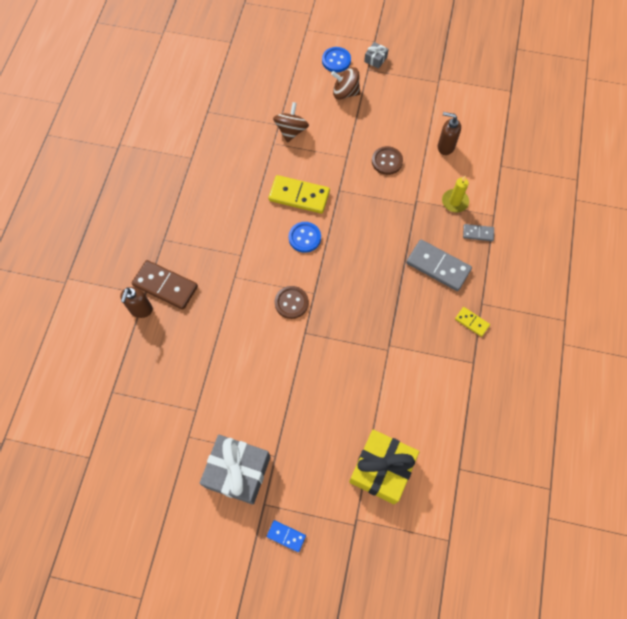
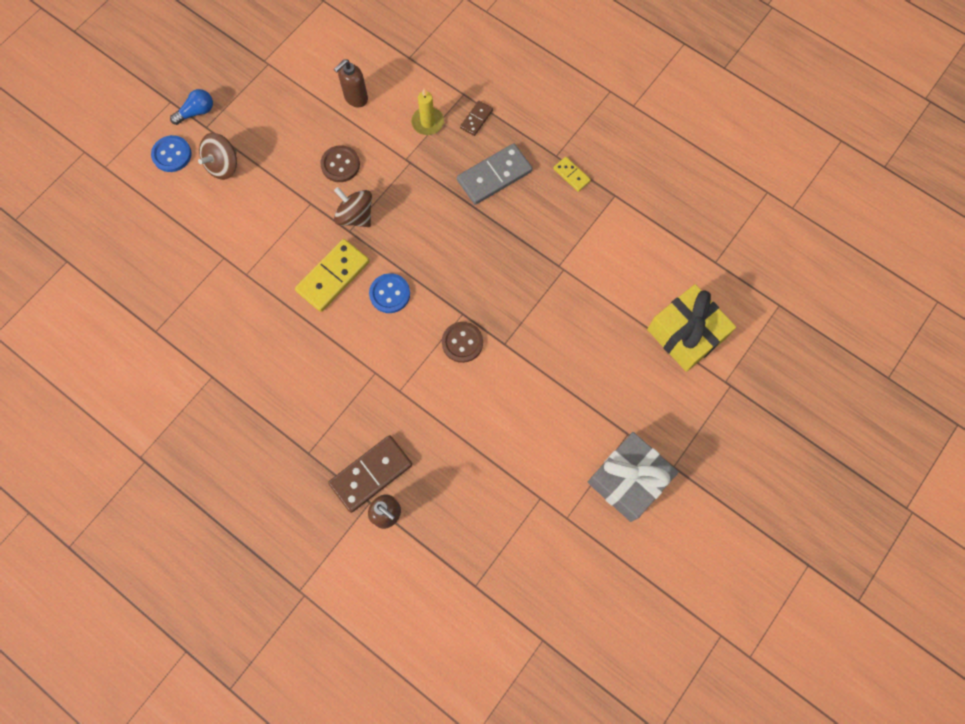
camera: 65 degrees left, 5 degrees up
(286, 536) = (715, 458): blue domino -> none
(291, 131) = (241, 247): brown spinning top -> brown spinning top (355, 216)
(375, 59) = (197, 112): grey gift -> blue light bulb
(472, 322) = (571, 175): yellow domino -> yellow domino turned 75 degrees clockwise
(478, 233) = (476, 119): grey domino -> brown domino

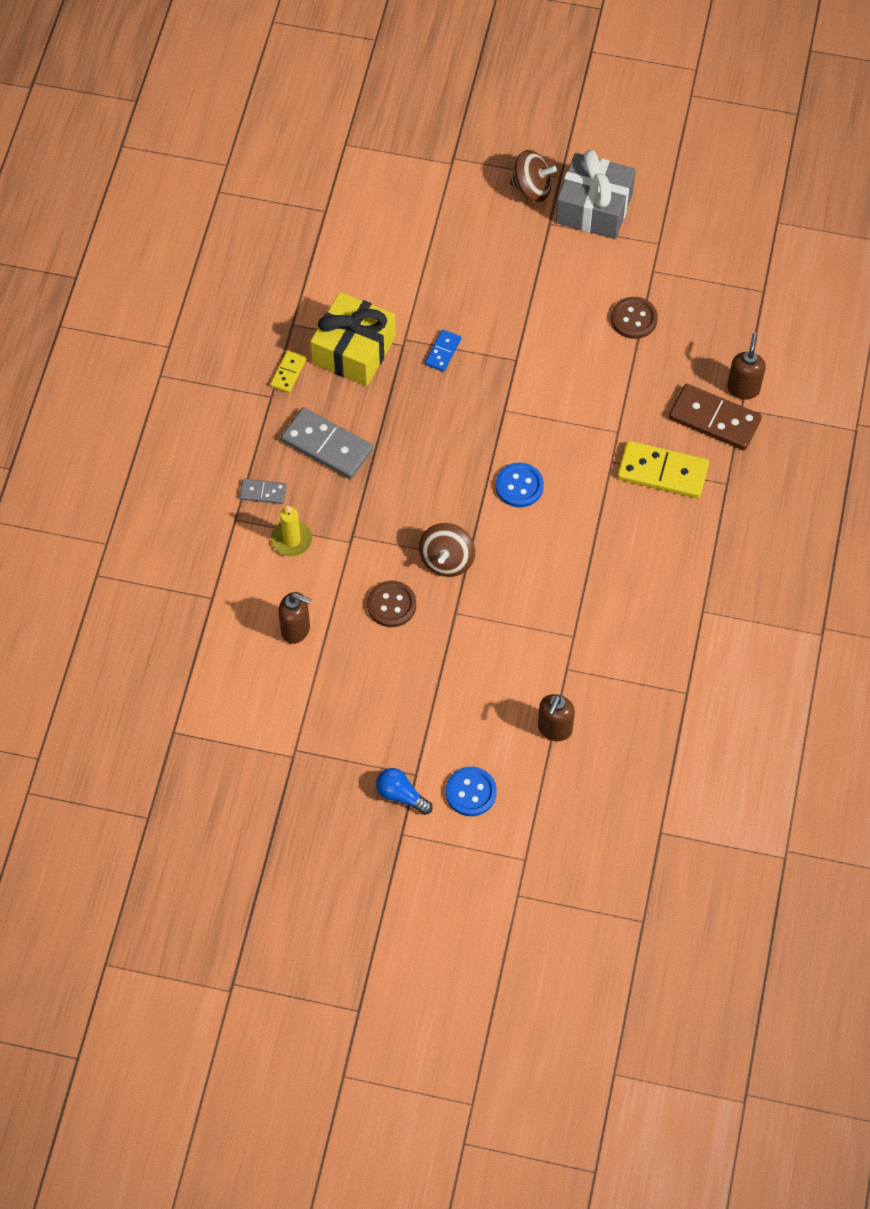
camera: 115 degrees left, 10 degrees down
(183, 228) = (554, 729): none -> brown soap dispenser
(223, 165) = (455, 728): brown spinning top -> brown spinning top (532, 188)
(333, 276) = (529, 549): yellow domino -> yellow domino (662, 472)
(462, 342) = (535, 397): brown button -> brown button (634, 319)
(476, 119) = (263, 492): brown domino -> grey domino
(538, 292) = (442, 352): none -> blue domino
(685, 334) = (419, 210): yellow gift -> yellow gift (354, 350)

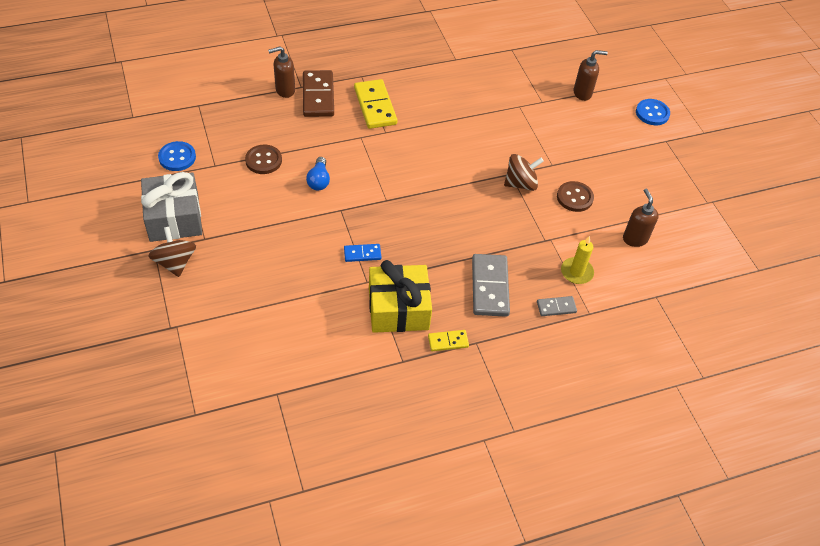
camera: 125 degrees left, 10 degrees down
(263, 492) = (556, 307): grey domino -> grey domino turned 75 degrees counterclockwise
(401, 795) = (684, 142): blue light bulb -> blue light bulb (319, 180)
(519, 486) = (438, 169): blue button -> blue button (177, 157)

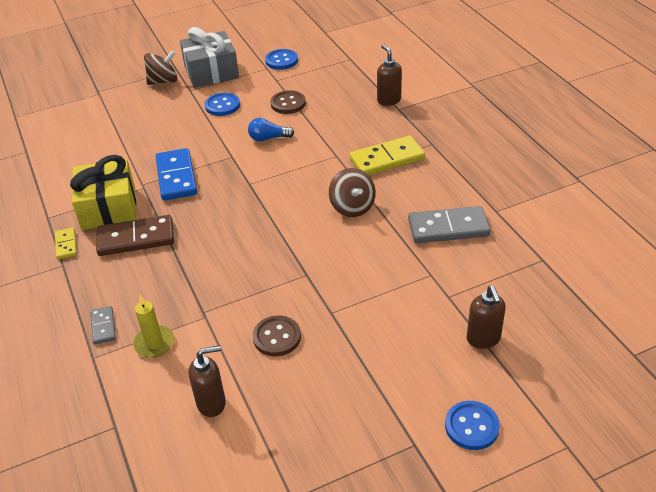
camera: 90 degrees right, 10 degrees down
(247, 212) = (222, 105): none -> blue button
(318, 96) = (388, 121): brown domino -> brown domino (136, 238)
(362, 254) = (176, 177): blue domino -> blue domino, size x1.92
(489, 287) = (133, 269): grey domino -> grey domino (448, 228)
(520, 183) = (292, 284): brown spinning top -> brown spinning top (352, 207)

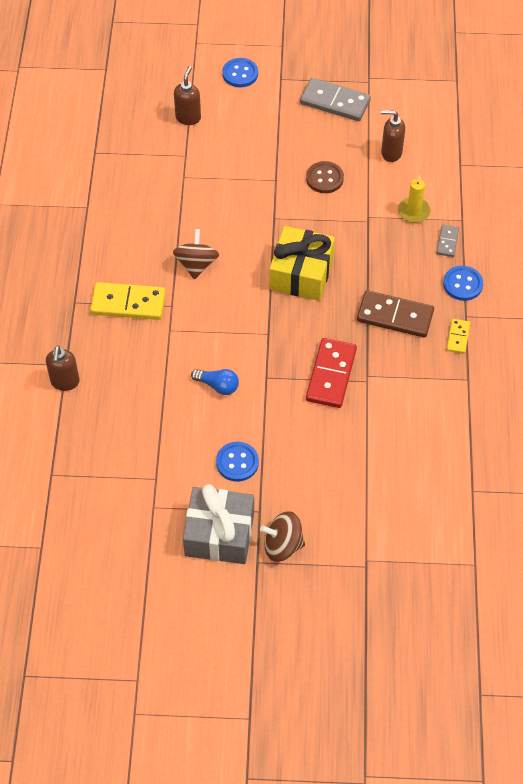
camera: 155 degrees left, 15 degrees up
(108, 208) = (408, 364): yellow gift -> yellow gift (301, 273)
(176, 177) = (331, 375): blue domino -> red domino
(281, 60) = (128, 513): blue button -> blue button (462, 284)
(288, 103) = (167, 430): brown button -> none
(448, 228) = (137, 209): grey domino -> grey domino (334, 102)

